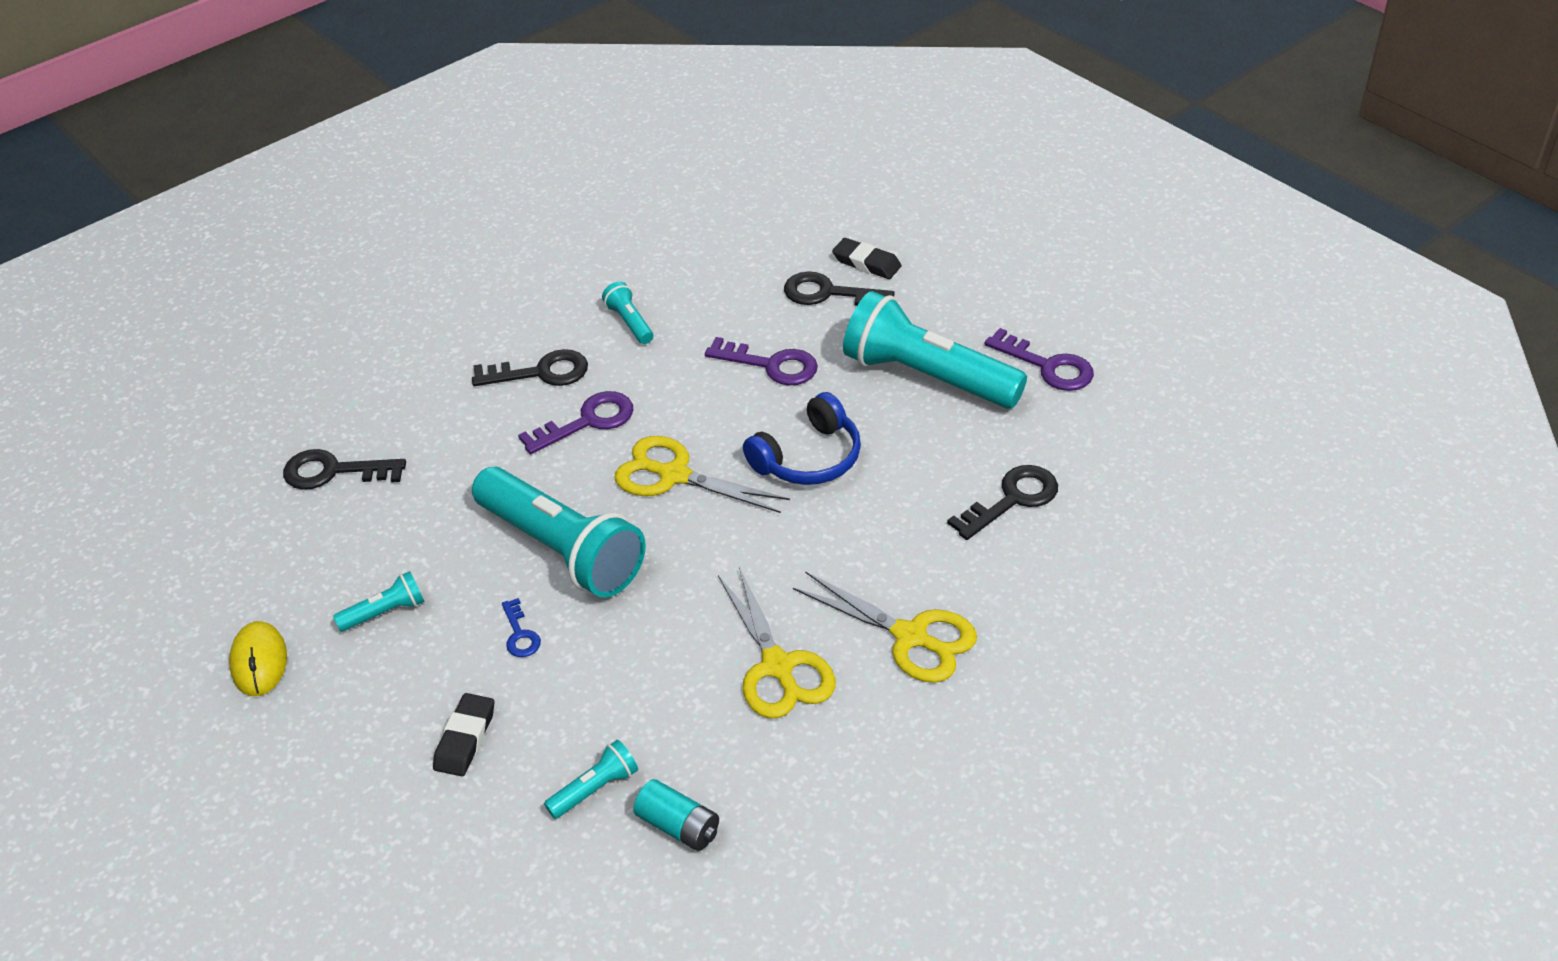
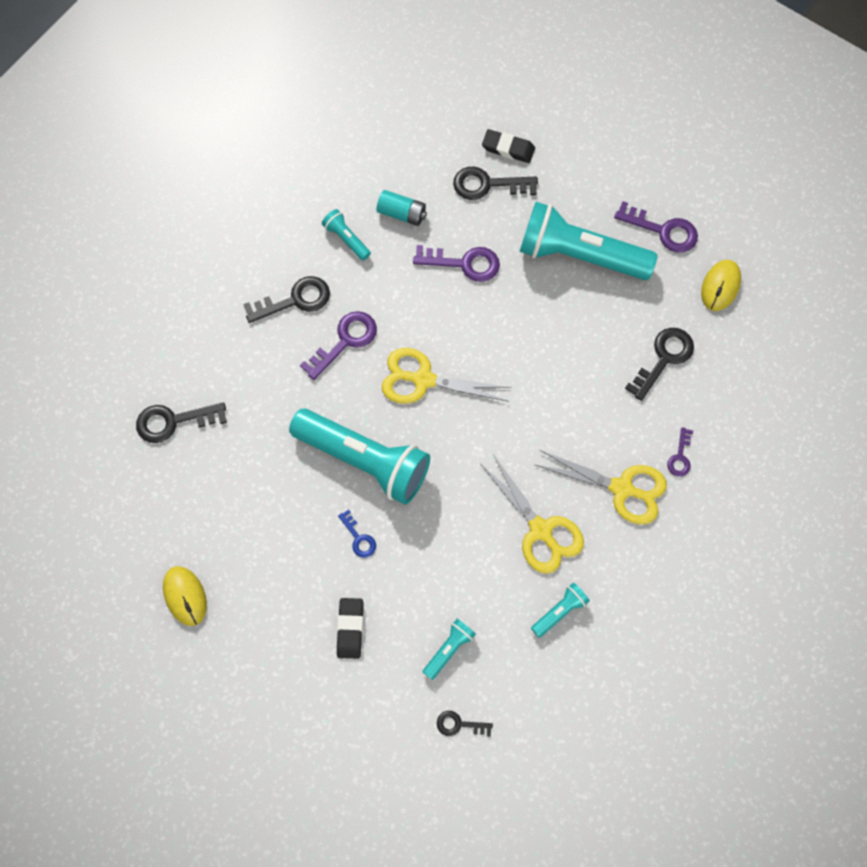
camera: 15 degrees left, 25 degrees up
(385, 612) = (258, 538): turquoise flashlight -> turquoise flashlight (560, 612)
(575, 888) = (459, 724): none -> black key
(678, 826) = (511, 666): turquoise battery -> turquoise battery (402, 213)
(808, 458) = (514, 346): blue headphones -> none
(1006, 613) = (680, 457): none -> purple key
(1113, 433) = (720, 286): none -> yellow mouse

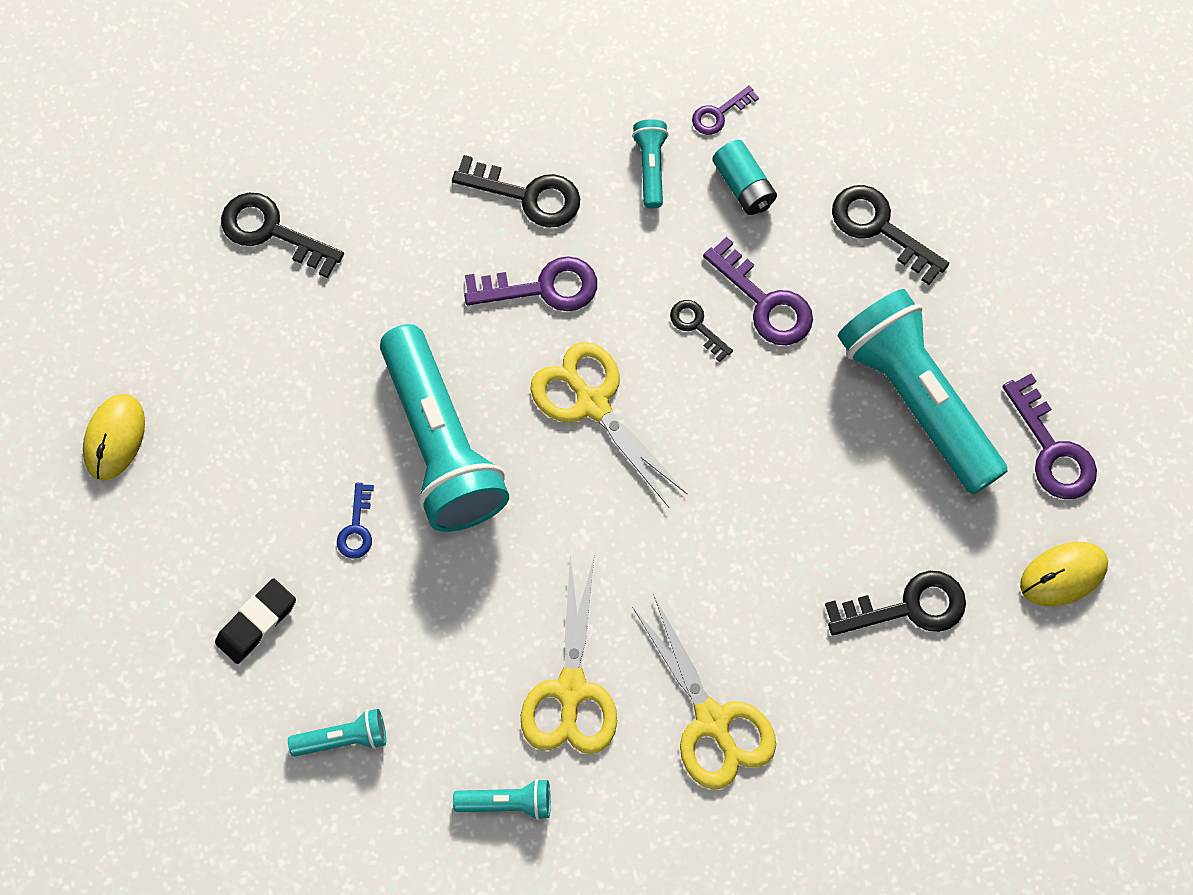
camera: 40 degrees right, 0 degrees up
(459, 724) = (279, 832): black key -> black key (696, 326)
(508, 148) = (945, 202): black eraser -> none
(680, 457) = (819, 741): purple key -> purple key (719, 114)

